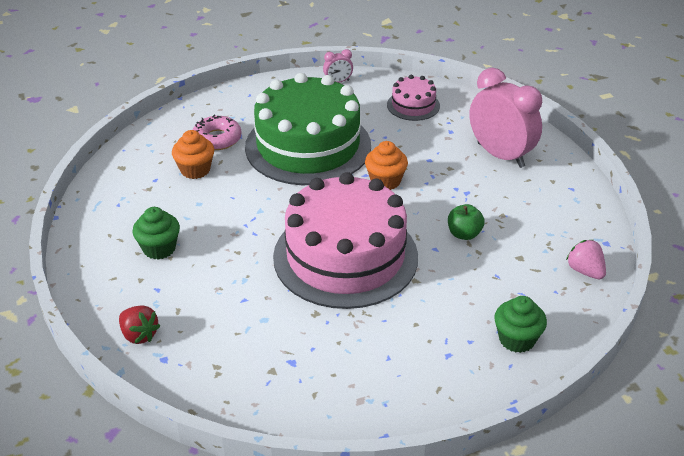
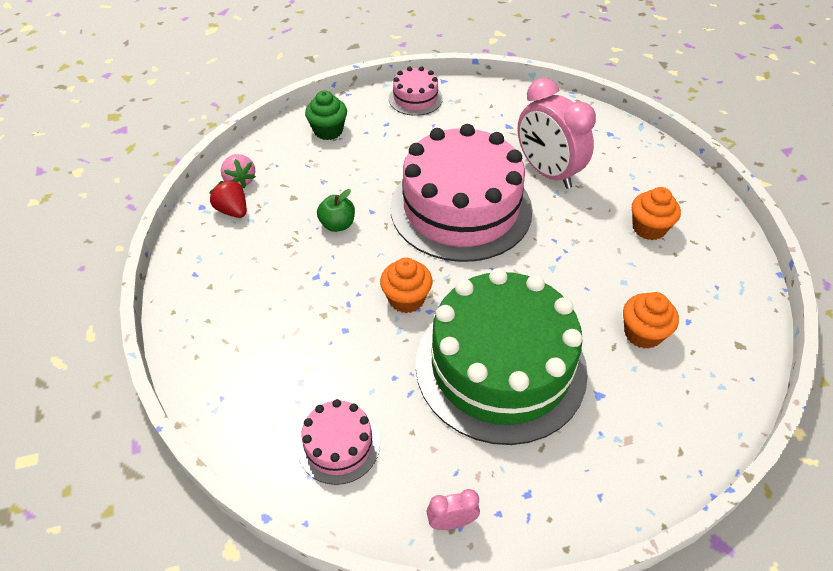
camera: 175 degrees left, 10 degrees up
(139, 335) = (636, 151): red strawberry -> red strawberry (233, 210)
(159, 248) = (648, 228): green cupcake -> orange cupcake
(217, 139) = (628, 390): pink donut -> none
(419, 399) = (415, 98): none -> pink cake
(500, 155) = (252, 331): pink clock -> pink clock (547, 172)

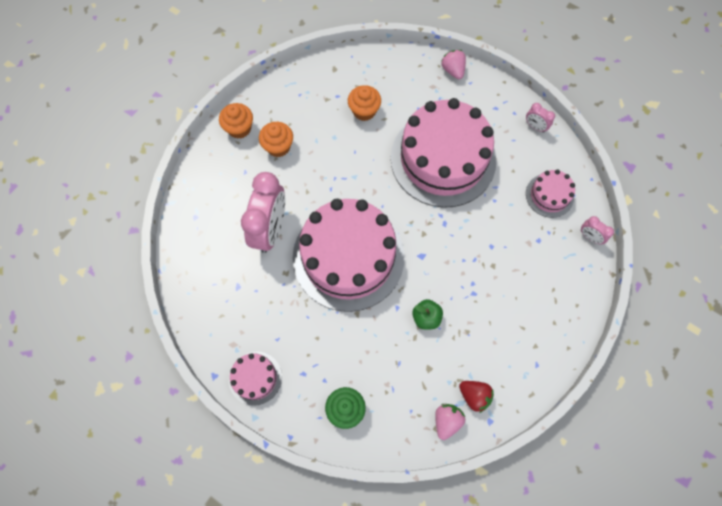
camera: 130 degrees left, 20 degrees up
(233, 210) = (474, 396): red strawberry -> red strawberry turned 60 degrees counterclockwise
(242, 442) = (590, 237): none -> pink clock
(406, 299) = (444, 232): orange cupcake -> orange cupcake (239, 128)
(500, 366) = (443, 159): green cake -> pink cake
(640, 489) = (453, 70): none -> pink strawberry

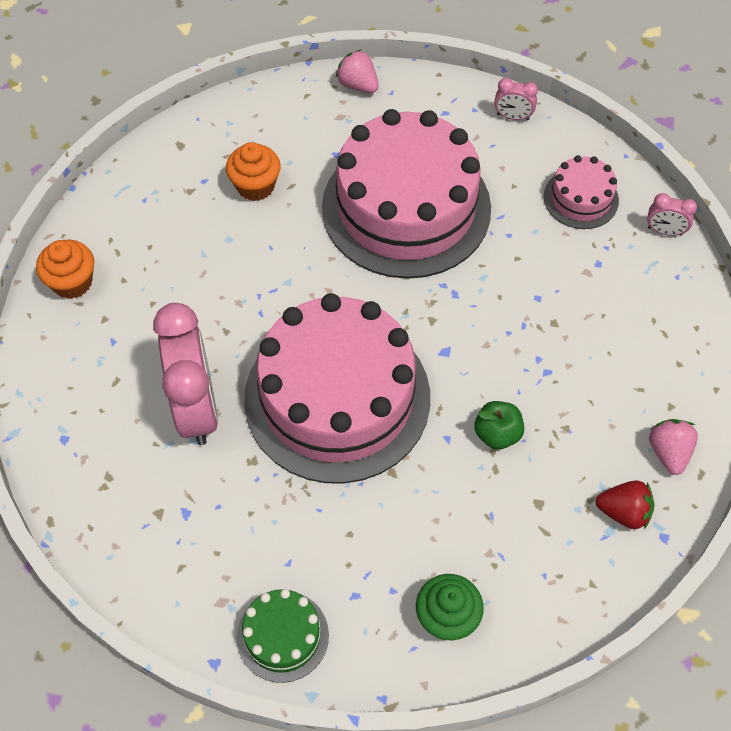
camera: 25 degrees left, 10 degrees down
(255, 378) = (282, 636): pink cake -> green cake
(278, 147) = (148, 285): orange cupcake -> none
(447, 421) = (603, 565): pink strawberry -> pink strawberry (668, 452)

